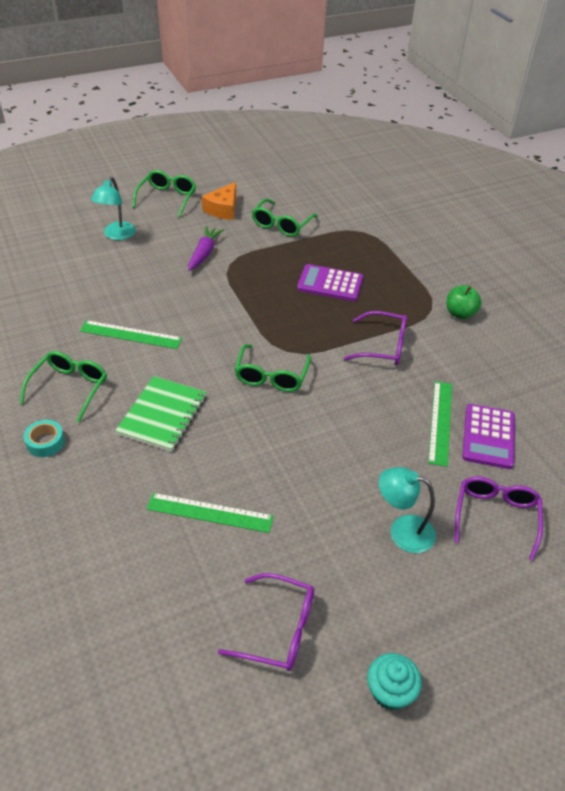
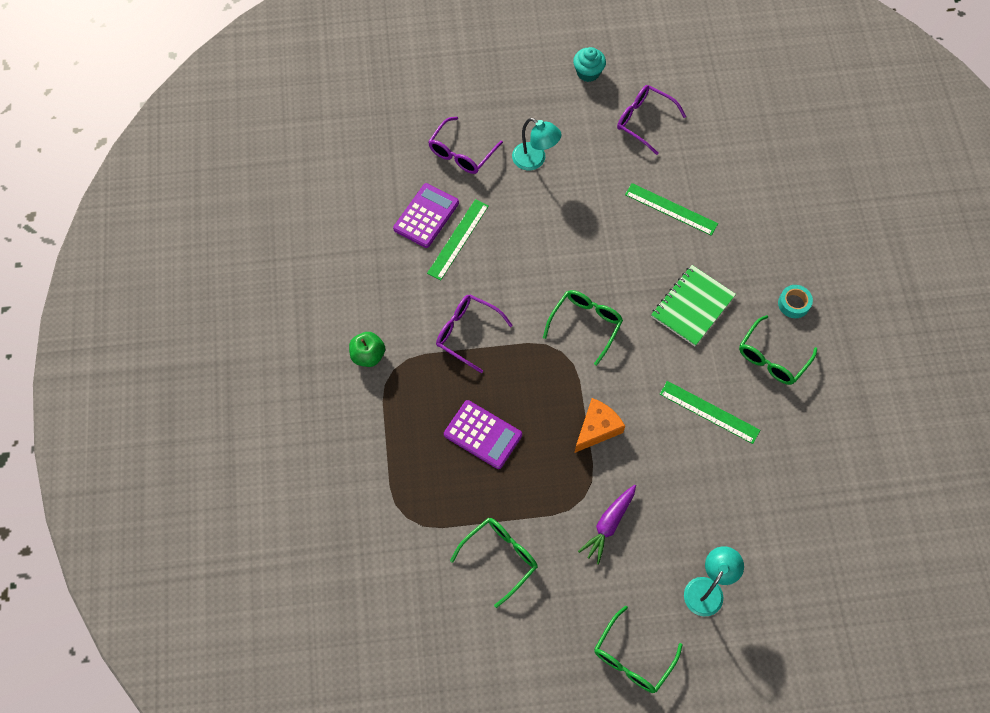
camera: 160 degrees left, 20 degrees up
(223, 209) = (564, 612): orange cheese -> orange cheese (597, 428)

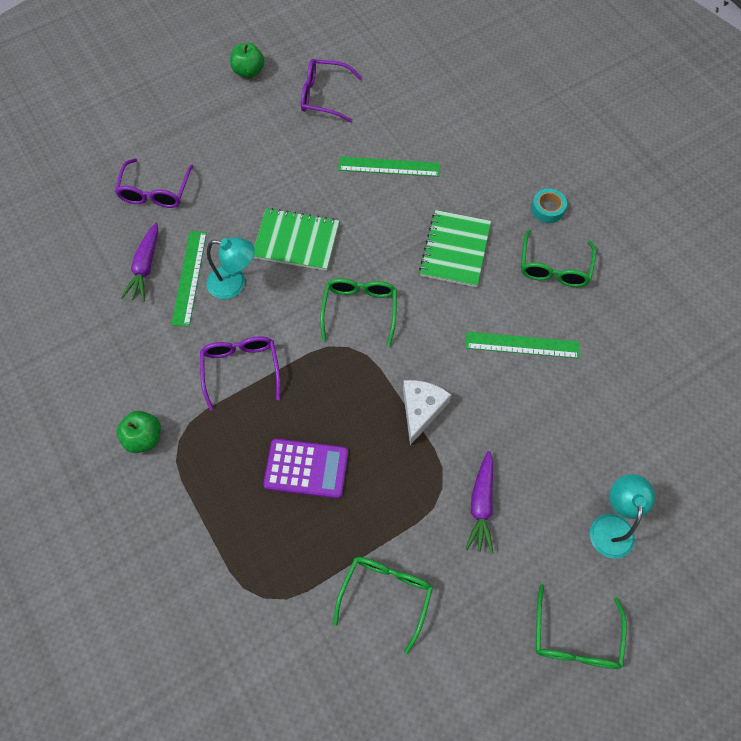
camera: 25 degrees left, 0 degrees up
(426, 216) = (145, 267): purple calculator -> purple carrot
(467, 333) = (241, 369): purple glasses -> purple glasses turned 75 degrees clockwise
(535, 160) = (234, 171): turquoise lamp -> turquoise lamp (234, 284)
(560, 243) = (296, 241): none -> green notebook
(588, 72) = (249, 71): turquoise cupcake -> green apple
(597, 428) = (421, 410): orange cheese -> white cheese

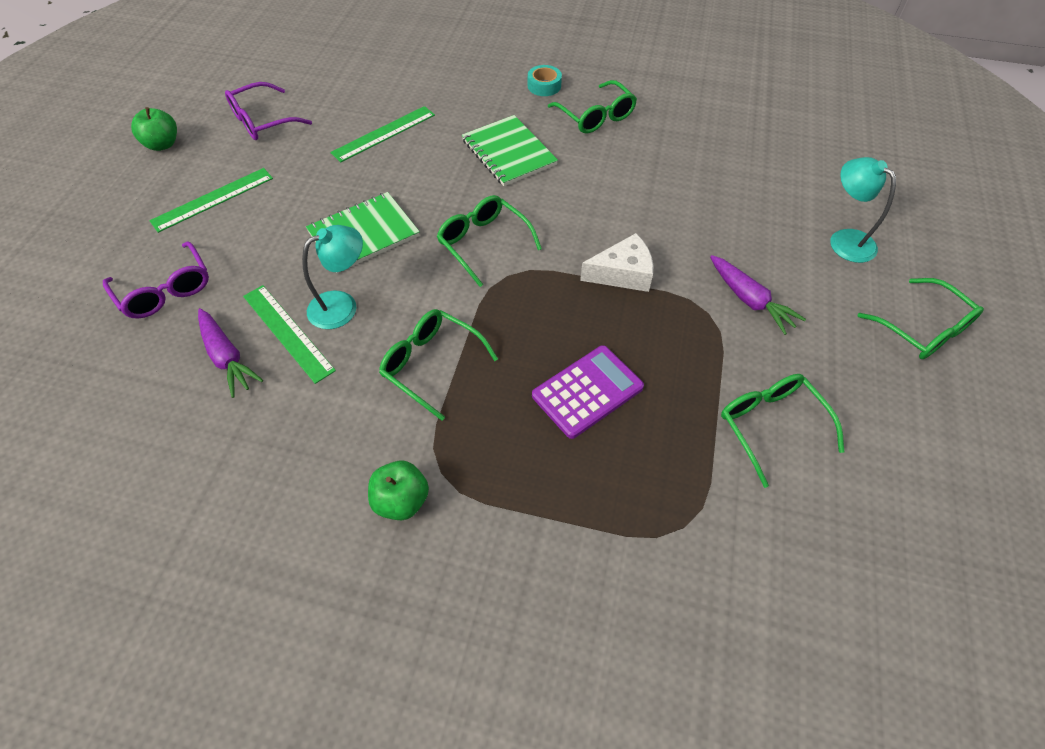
camera: 45 degrees left, 10 degrees down
(241, 369) = (431, 364): purple glasses -> green glasses
(421, 410) = (622, 273): white cheese -> white cheese turned 105 degrees clockwise
(522, 345) = (638, 177): green ruler -> green ruler (213, 199)

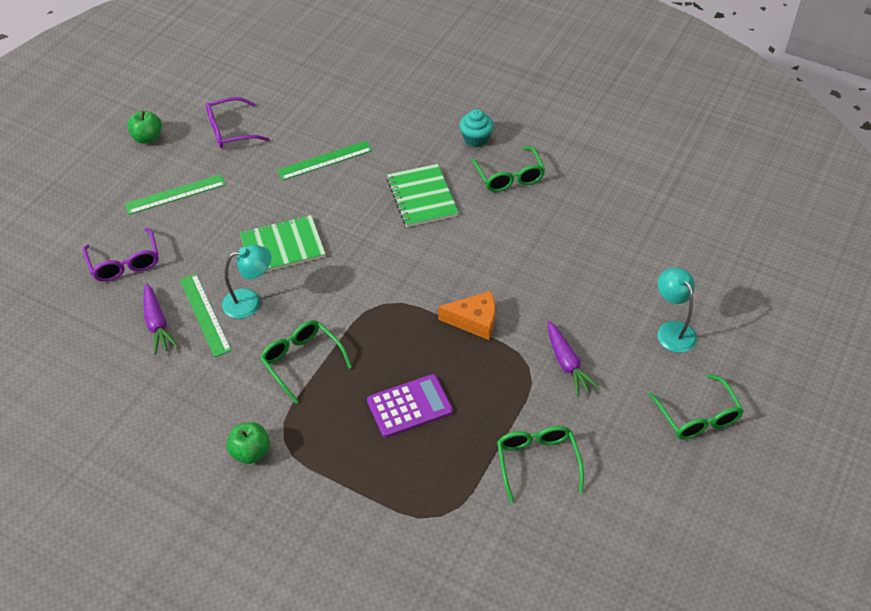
camera: 15 degrees right, 5 degrees down
(483, 243) = (373, 273): green glasses -> none
(544, 86) = (476, 139): turquoise tape -> turquoise cupcake
(622, 273) = (474, 321): white cheese -> orange cheese

